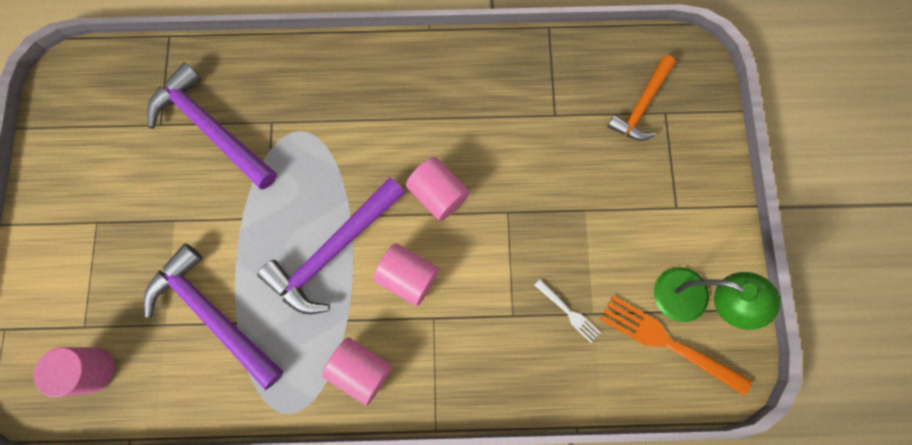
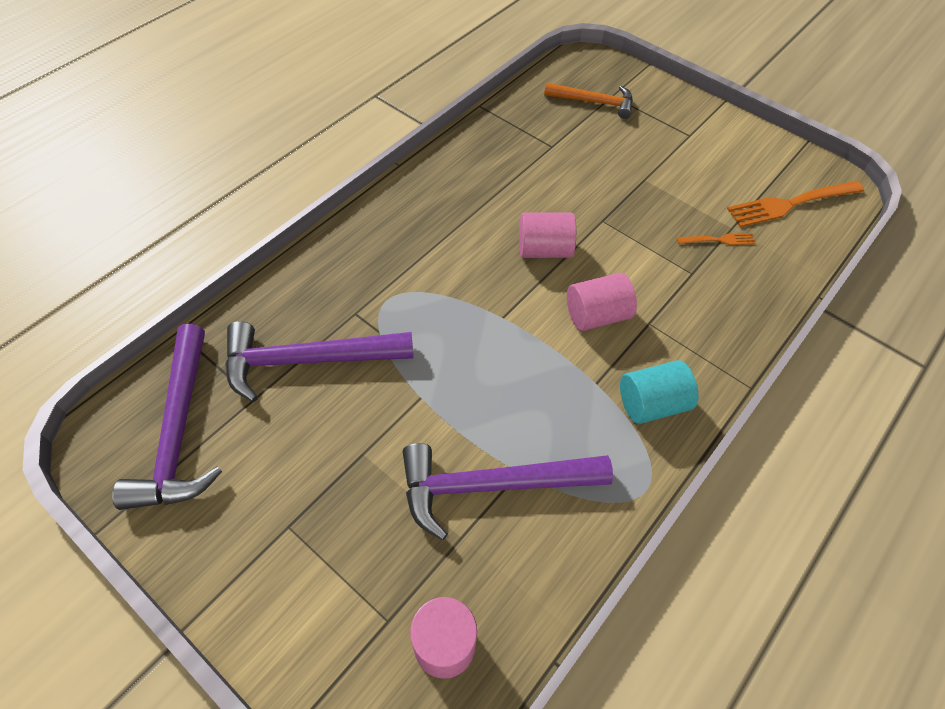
camera: 50 degrees left, 20 degrees down
(333, 251) = (522, 350): purple hammer -> purple hammer (179, 431)
(361, 370) = (652, 404): pink cylinder -> turquoise cylinder
(568, 312) = (719, 240): white fork -> orange fork
(641, 105) = (594, 102): orange hammer -> orange hammer turned 60 degrees counterclockwise
(692, 299) = (767, 171): green lamp -> none

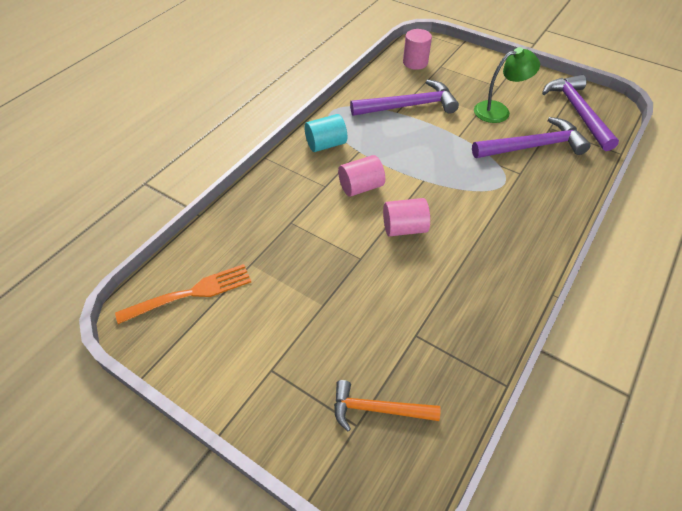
camera: 175 degrees right, 5 degrees down
(323, 452) = (498, 110): none -> green lamp
(719, 240) = (264, 251): orange fork -> none

